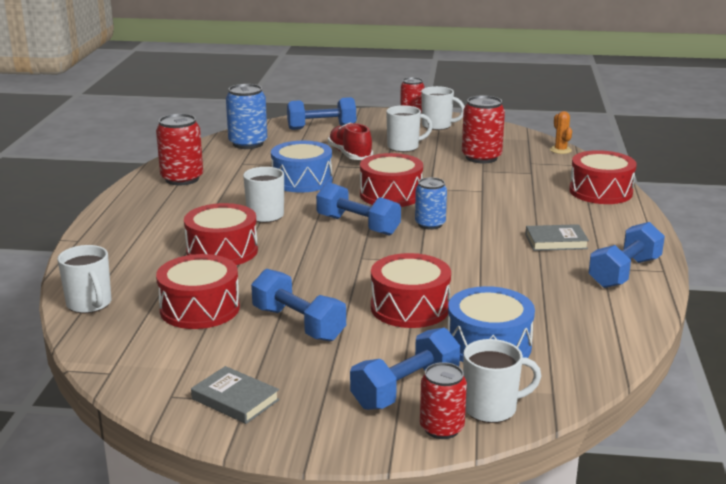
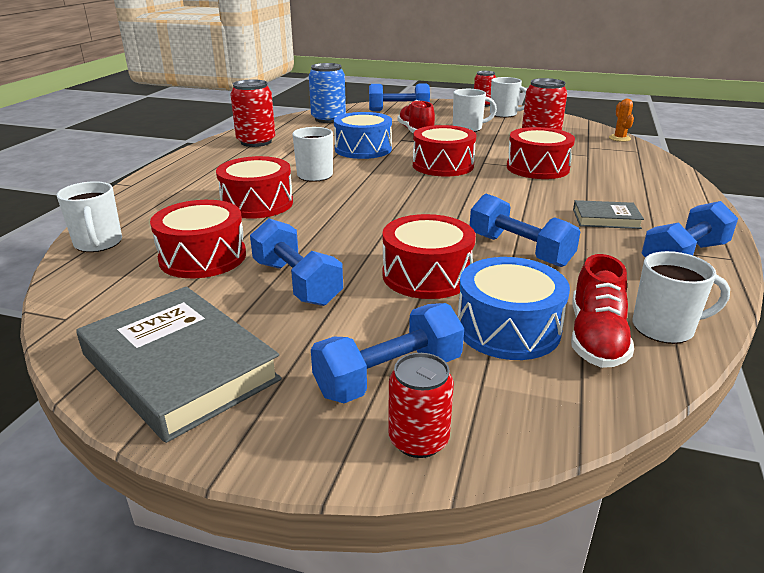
camera: 10 degrees right, 5 degrees up
(235, 399) = (180, 367): grey book -> grey book, size x1.99
(358, 225) = (400, 190): blue dumbbell -> blue dumbbell (519, 250)
(430, 224) = (474, 193): blue can -> none
(491, 408) = (493, 417): white mug -> white mug (664, 328)
(558, 346) = (596, 338): none -> red shoe
(600, 191) = (659, 175): red drum -> red drum (537, 168)

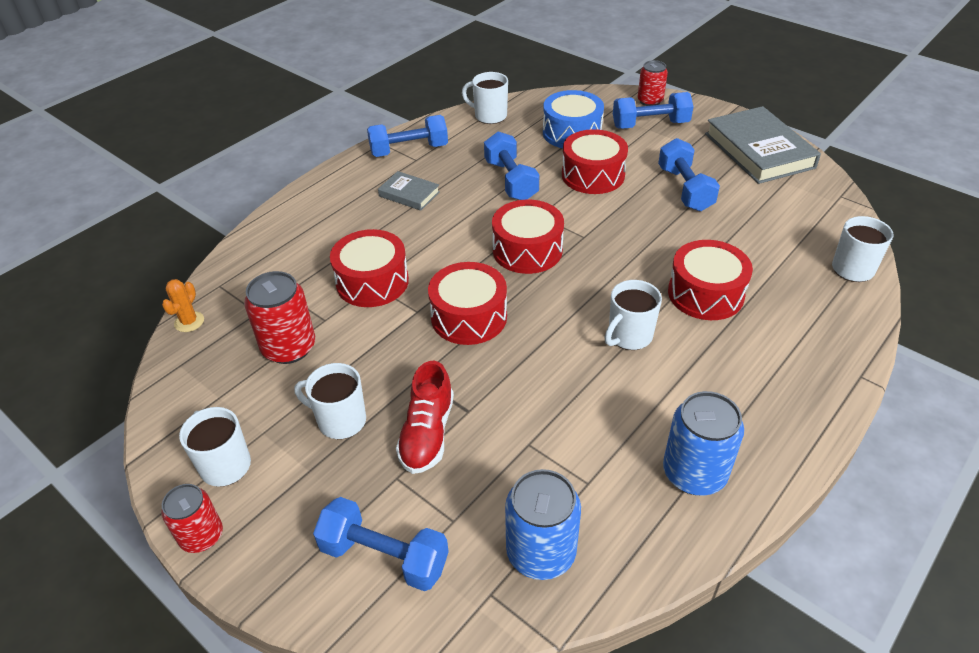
camera: 155 degrees left, 15 degrees up
(203, 257) = (755, 229): red drum -> red drum (527, 250)
(256, 142) = (694, 473): red can -> blue can
(363, 149) = (540, 392): blue drum -> none
(596, 338) = (531, 119): red shoe -> none

